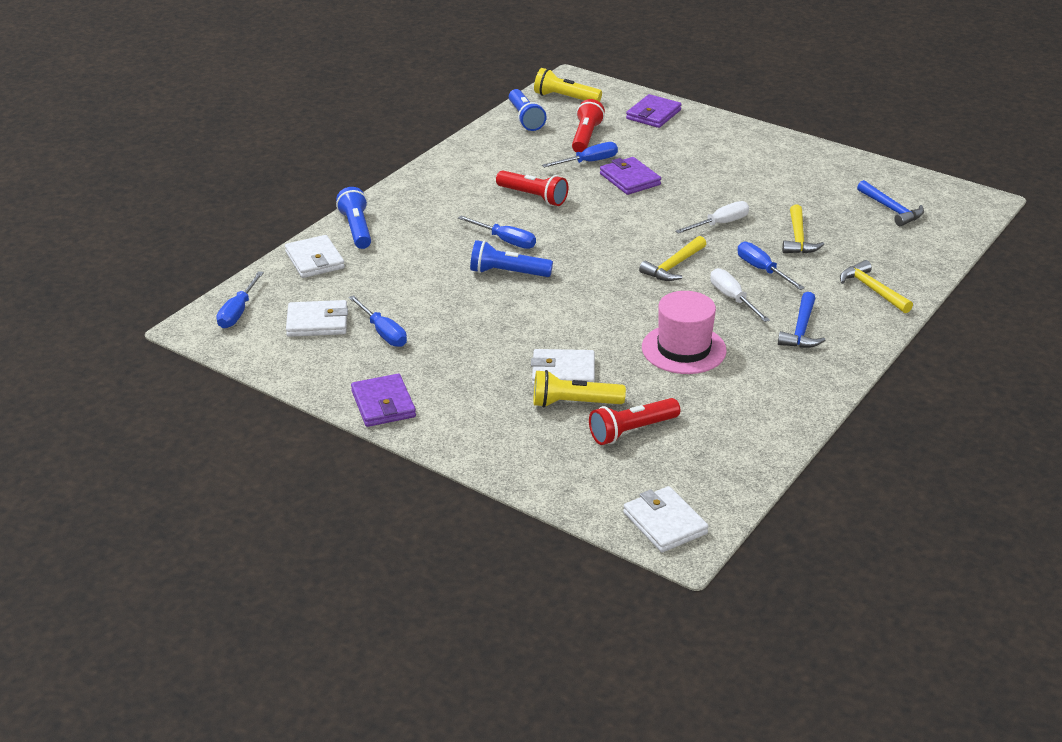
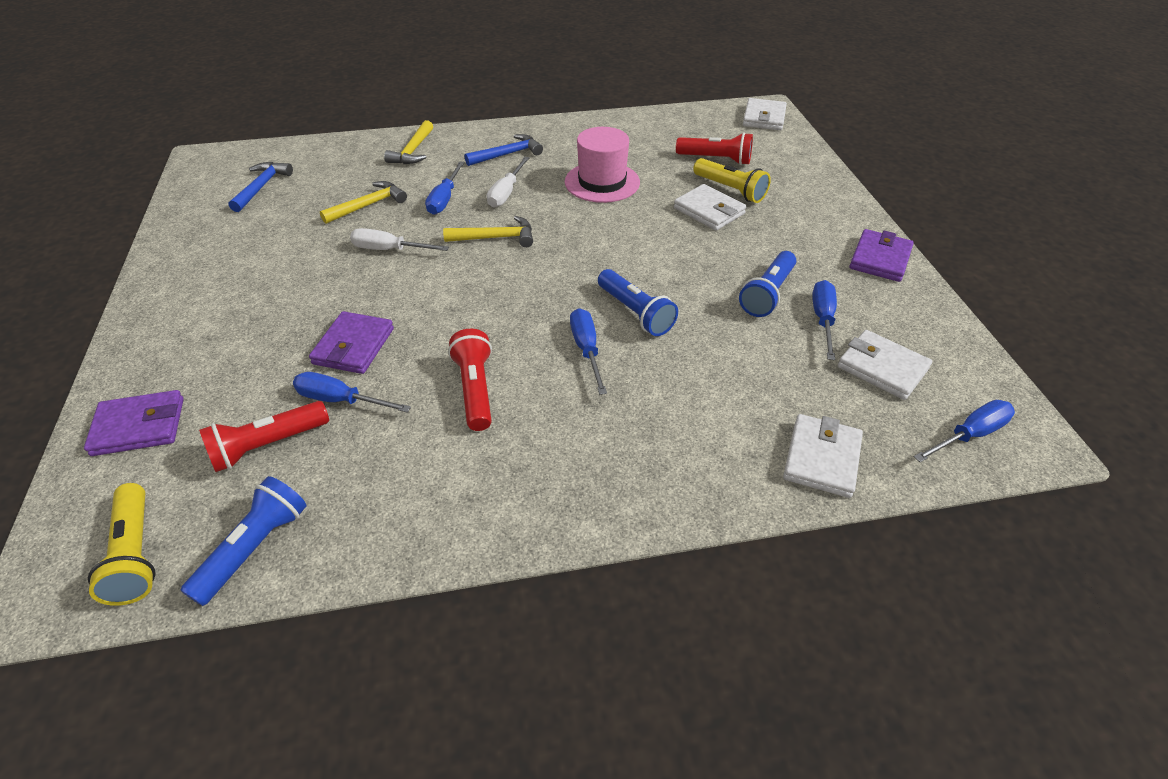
camera: 135 degrees left, 10 degrees up
(356, 229) = (725, 478): blue flashlight -> blue flashlight (767, 294)

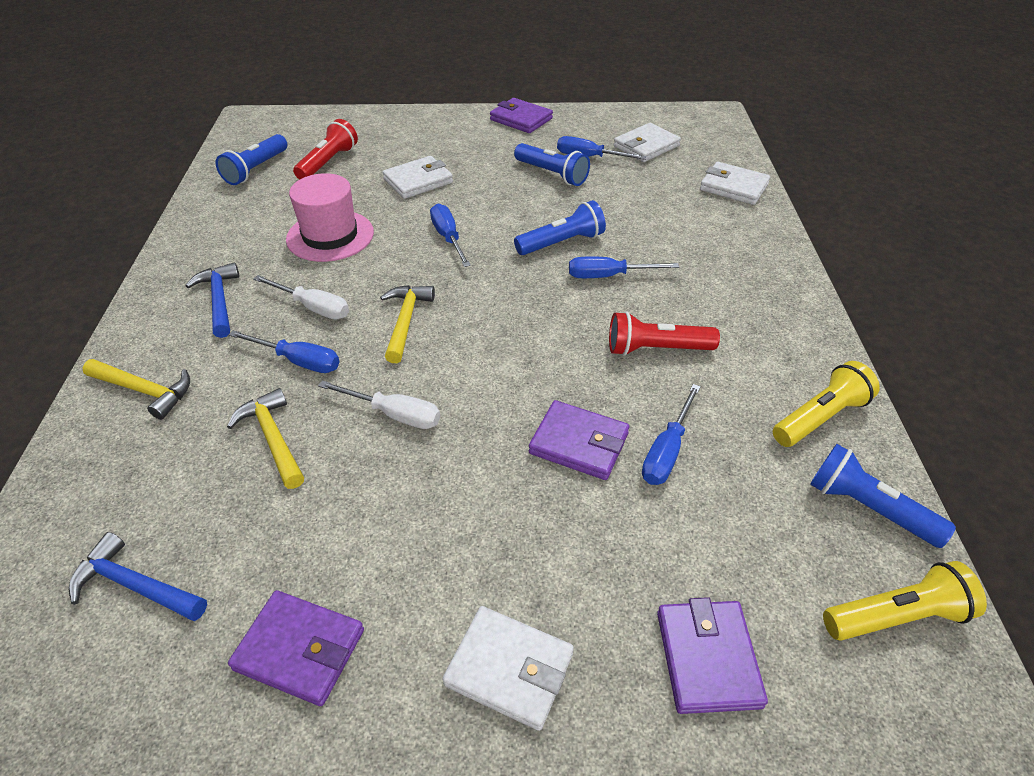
camera: 80 degrees left, 0 degrees up
(204, 248) = (300, 649): none -> purple wallet
(268, 445) = (734, 511): red flashlight -> none
(389, 250) = (394, 414): white screwdriver -> white screwdriver turned 90 degrees counterclockwise
(686, 130) = (256, 169): none -> blue flashlight
(730, 190) = (388, 164): yellow flashlight -> yellow flashlight (820, 417)
(764, 118) = (266, 124): white wallet -> white wallet (509, 669)
(969, 435) = (710, 132): blue screwdriver -> blue screwdriver (448, 238)

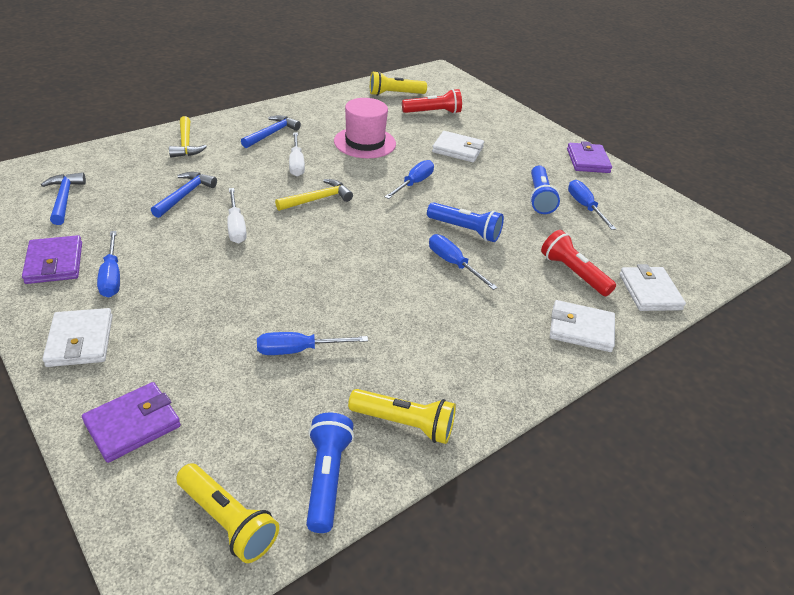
camera: 50 degrees right, 5 degrees down
(256, 169) = (395, 94): blue flashlight -> yellow flashlight
(273, 438) = (185, 195): yellow hammer -> blue hammer
(298, 361) = (249, 178): blue screwdriver -> blue screwdriver (112, 276)
(579, 443) = (272, 307): purple wallet -> none
(646, 146) = (640, 228): white wallet -> white wallet (581, 329)
(656, 349) = (397, 312): red flashlight -> red flashlight (573, 273)

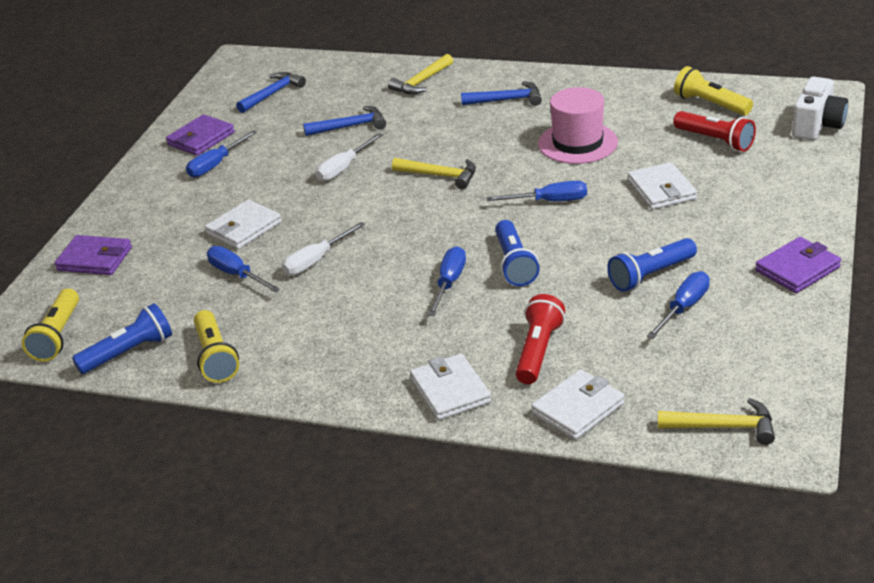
camera: 60 degrees right, 5 degrees down
(80, 341) = (142, 196): white wallet -> white wallet (244, 228)
(296, 164) = (478, 137): white screwdriver -> white screwdriver (316, 261)
(464, 87) = (817, 126): none -> white camera
(711, 256) = (723, 427): none -> yellow hammer

